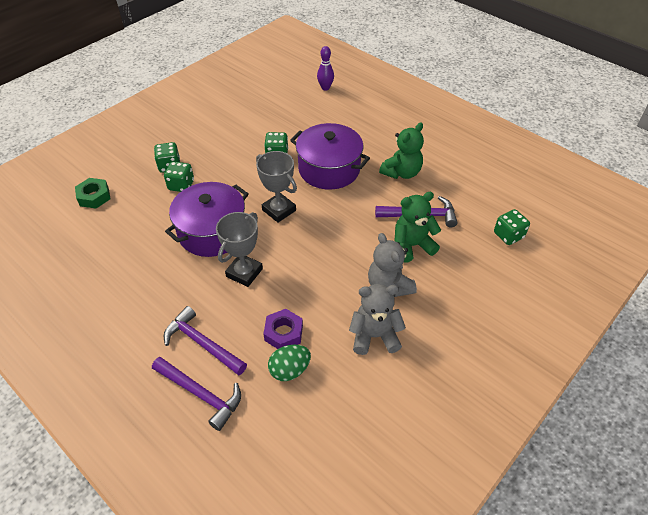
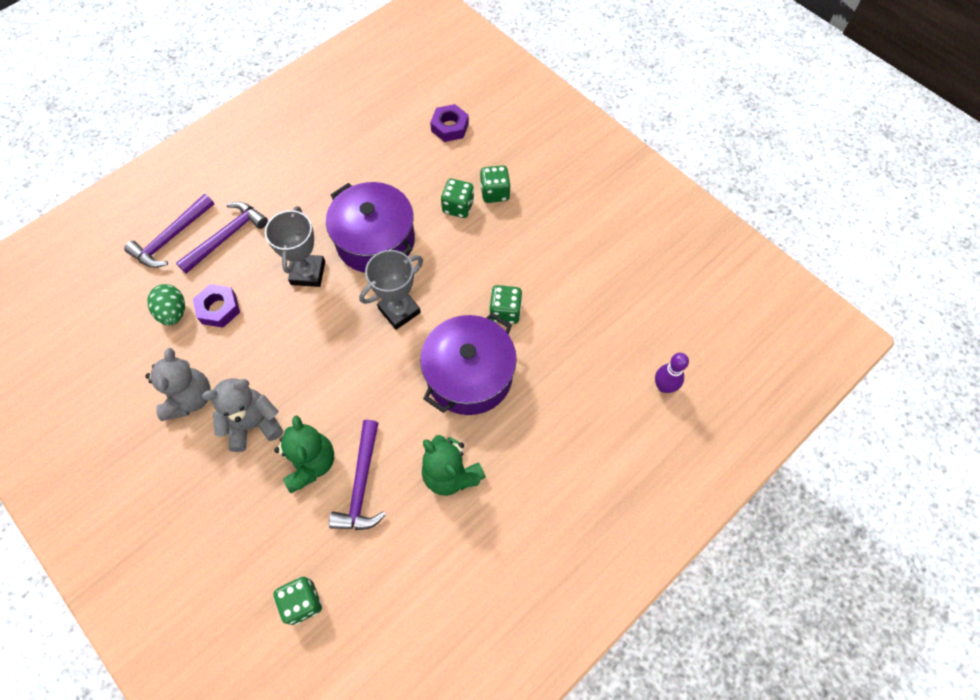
camera: 95 degrees right, 15 degrees up
(94, 196) = (450, 127): green nut -> purple nut
(244, 272) = (308, 273): grey trophy -> grey trophy turned 60 degrees clockwise

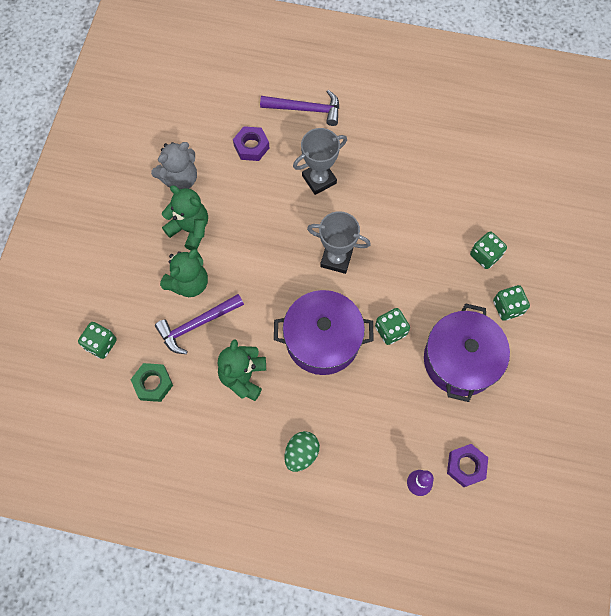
camera: 55 degrees right, 5 degrees up
(171, 238) = (279, 78): purple hammer -> none
(173, 312) = (228, 123): green egg -> green egg (301, 453)
(253, 424) = (190, 229): grey teddy bear -> green teddy bear
(375, 241) = (378, 203): purple pot -> purple pot (460, 360)
(390, 572) = (153, 384): none -> green nut
(450, 127) = (517, 183): purple nut -> purple nut (466, 466)
(458, 207) = (451, 238): green dice -> green dice (507, 307)

